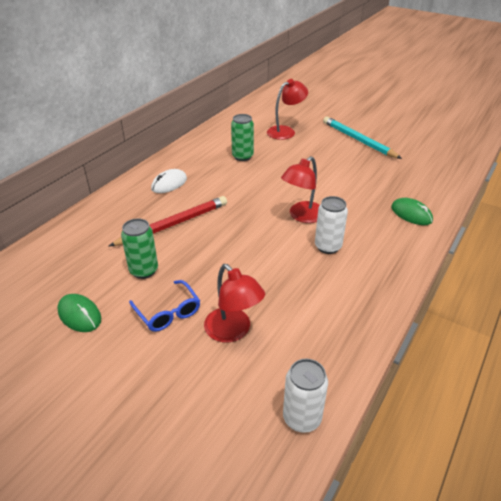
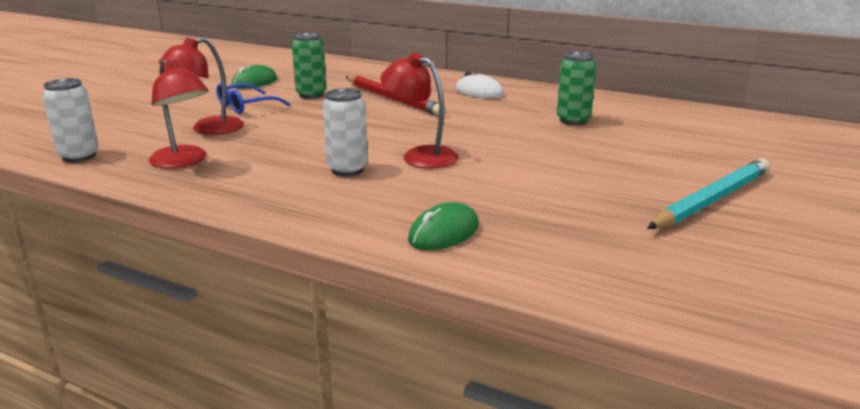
camera: 85 degrees right, 15 degrees down
(285, 131) = (688, 143): red lamp -> red lamp (183, 162)

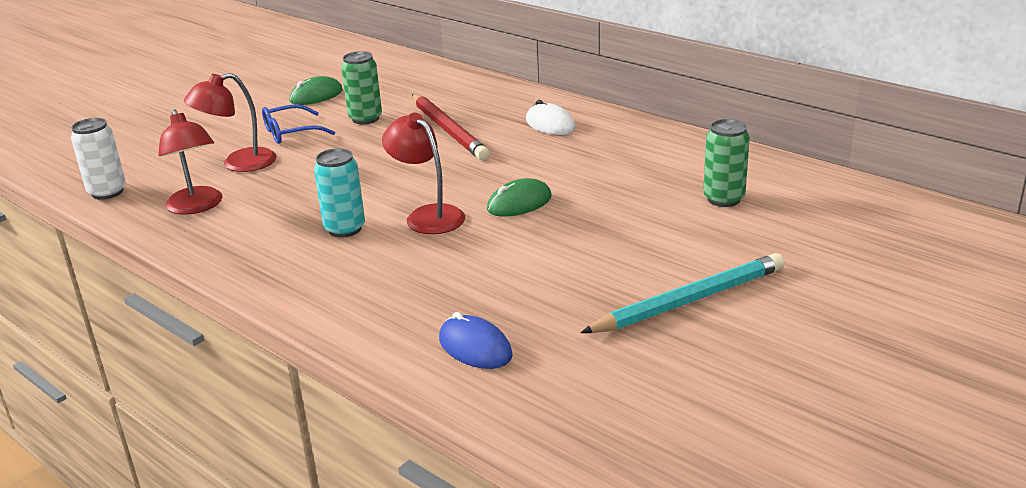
camera: 15 degrees right, 5 degrees up
(347, 169) = (345, 229): white can -> turquoise can
(444, 233) = (389, 316): green mouse -> green mouse (519, 203)
(550, 251) = (475, 347): none -> blue mouse
(573, 120) = (626, 176): green can -> green can (723, 199)

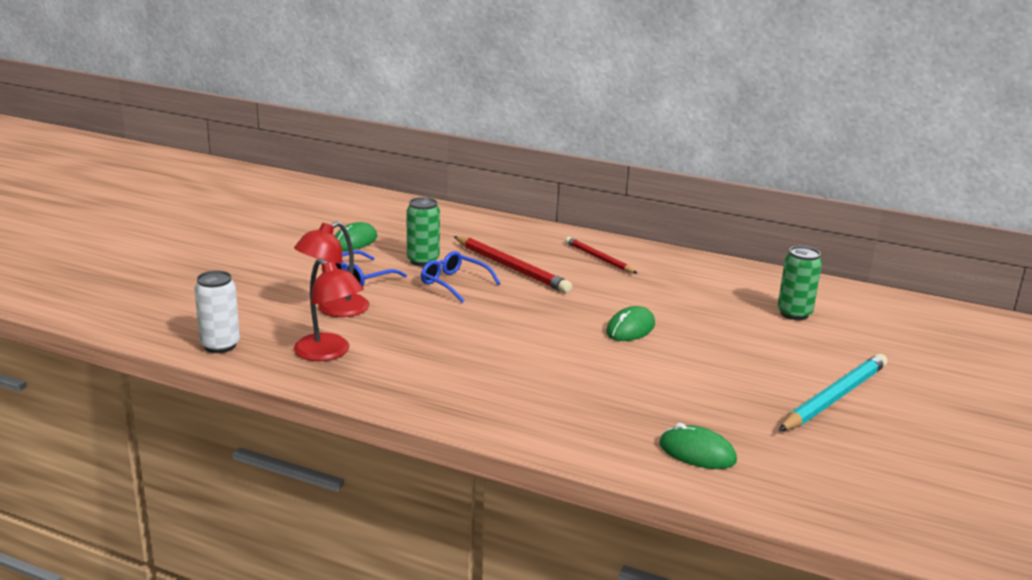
camera: 20 degrees left, 5 degrees down
(345, 229) = (493, 362): turquoise can -> none
(376, 143) = (454, 283): none -> blue glasses
(428, 215) = (559, 345): red lamp -> none
(475, 347) = (697, 453): blue mouse -> green mouse
(550, 124) = (598, 258): white mouse -> red pencil

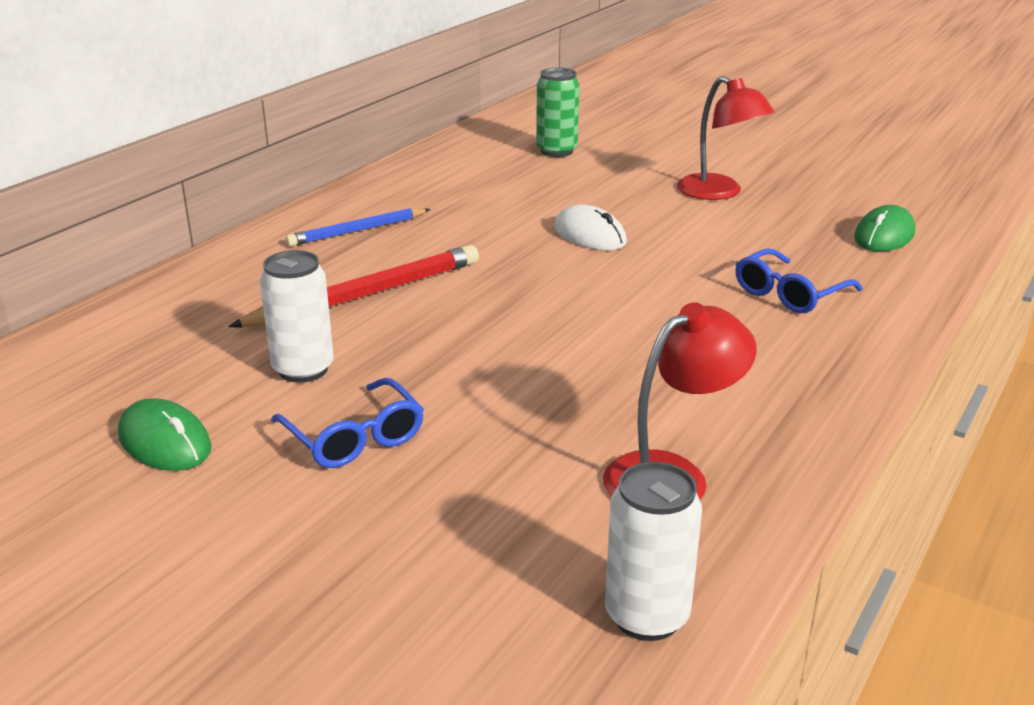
camera: 80 degrees left, 5 degrees up
(334, 309) = (494, 469): red lamp -> red lamp (719, 193)
(423, 261) = (303, 369): green can -> white can
(454, 283) = (411, 345): blue glasses -> blue glasses (789, 294)
(598, 258) = (357, 231): red pencil -> blue pencil
(630, 328) = (589, 235): green mouse -> white mouse
(834, 397) = (748, 163): turquoise pencil -> none

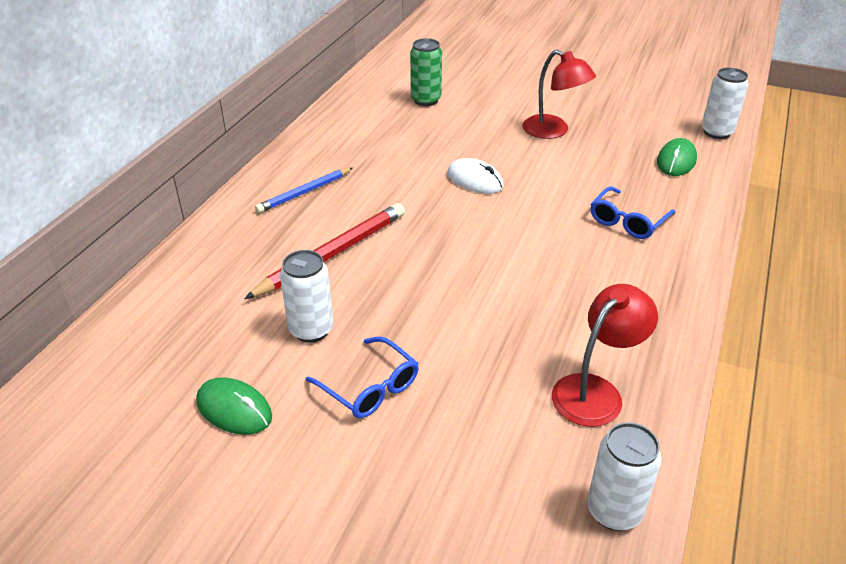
camera: 10 degrees left, 10 degrees up
(955, 209) = (716, 132): none -> white can

